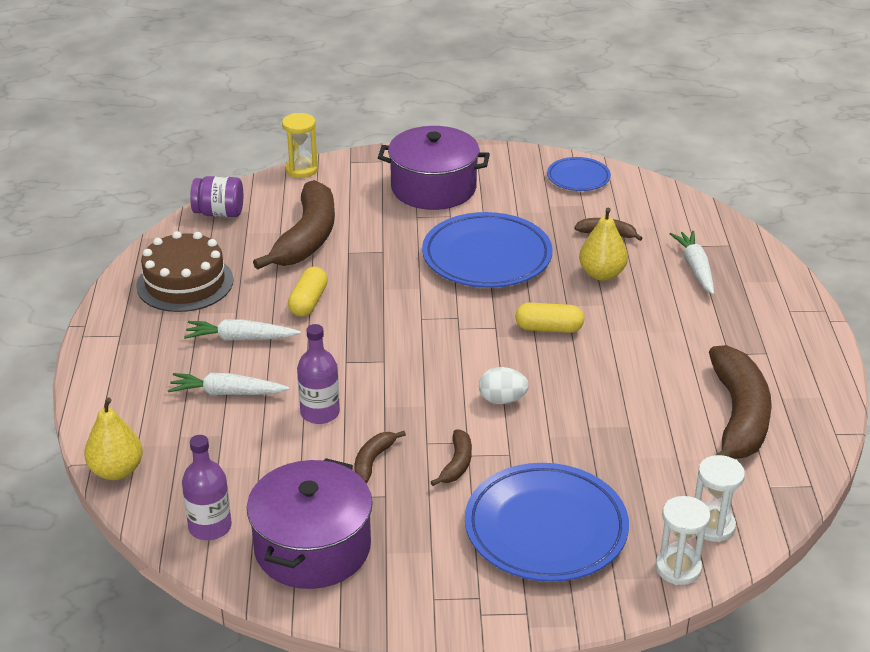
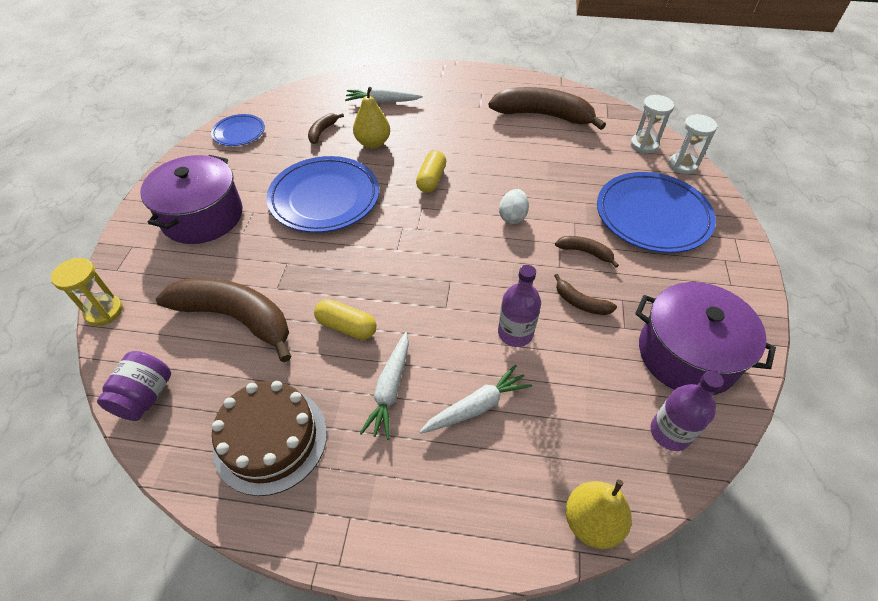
camera: 80 degrees left, 15 degrees up
(227, 393) = (476, 407): white carrot -> white carrot turned 135 degrees counterclockwise

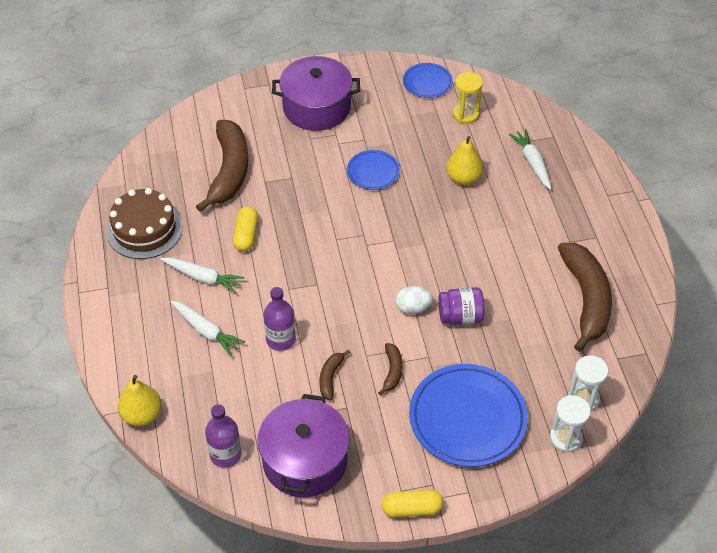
camera: 70 degrees right, 0 degrees up
(104, 311) = (207, 101): yellow hourglass -> yellow hourglass (465, 114)
(145, 396) = (152, 155): purple jar -> purple jar (460, 316)
(322, 132) = (460, 137): brown banana -> none
(324, 198) = (373, 172): blue plate -> blue plate, size x0.53
(390, 389) = (203, 278): white carrot -> white carrot turned 150 degrees counterclockwise
(431, 179) = (434, 236): yellow capsule -> yellow capsule (412, 509)

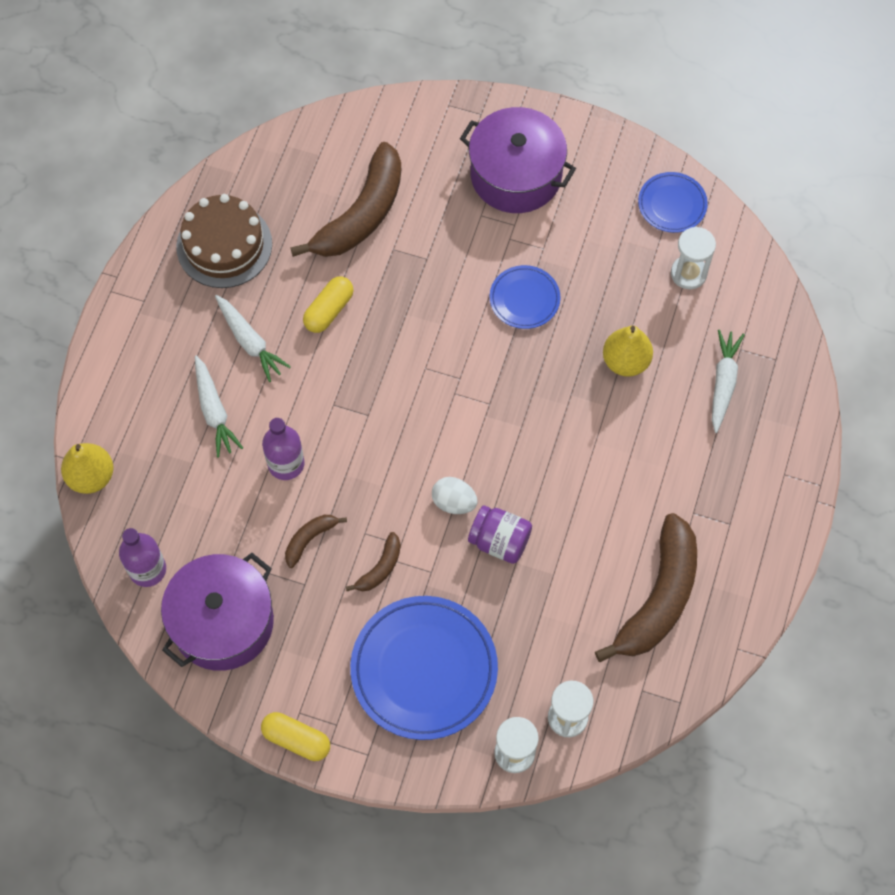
camera: 30 degrees right, 15 degrees up
(465, 114) = (688, 273): yellow hourglass -> white hourglass

